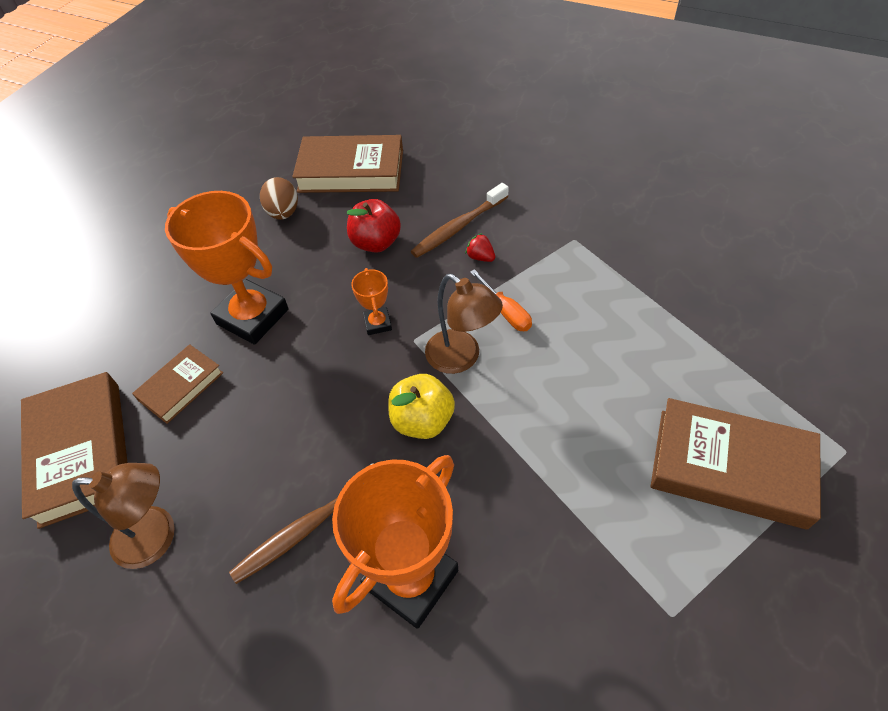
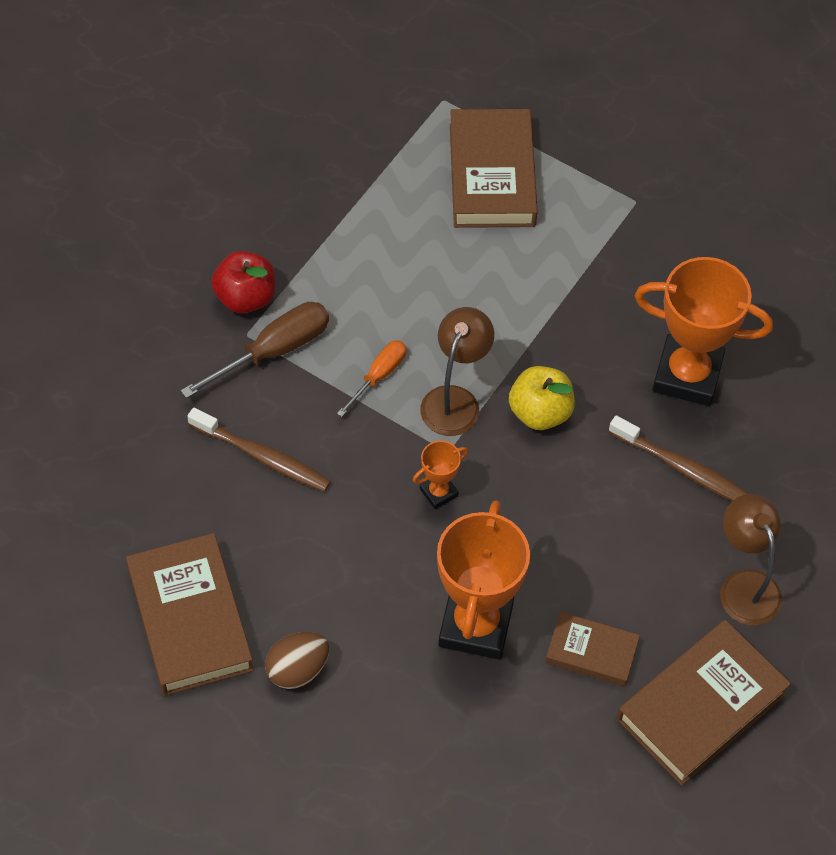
camera: 115 degrees left, 5 degrees up
(376, 243) = (317, 538): red apple -> red apple (245, 297)
(480, 257) = (306, 420): red strawberry -> none
(553, 251) = (273, 351): none -> brown screwdriver

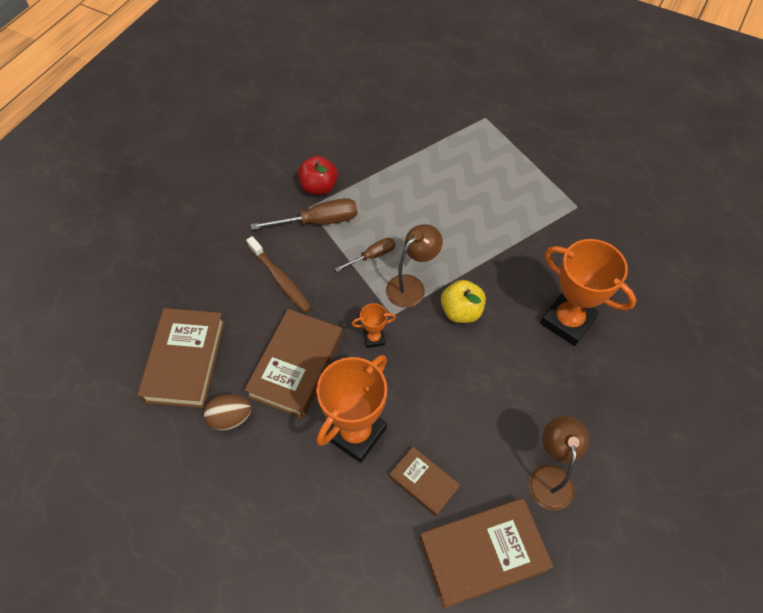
camera: 25 degrees right, 0 degrees up
(379, 376) = (372, 256): orange screwdriver -> brown screwdriver
(492, 175) = (495, 165): brown book -> brown book (296, 366)
(683, 468) = (539, 380): brown toothbrush -> none

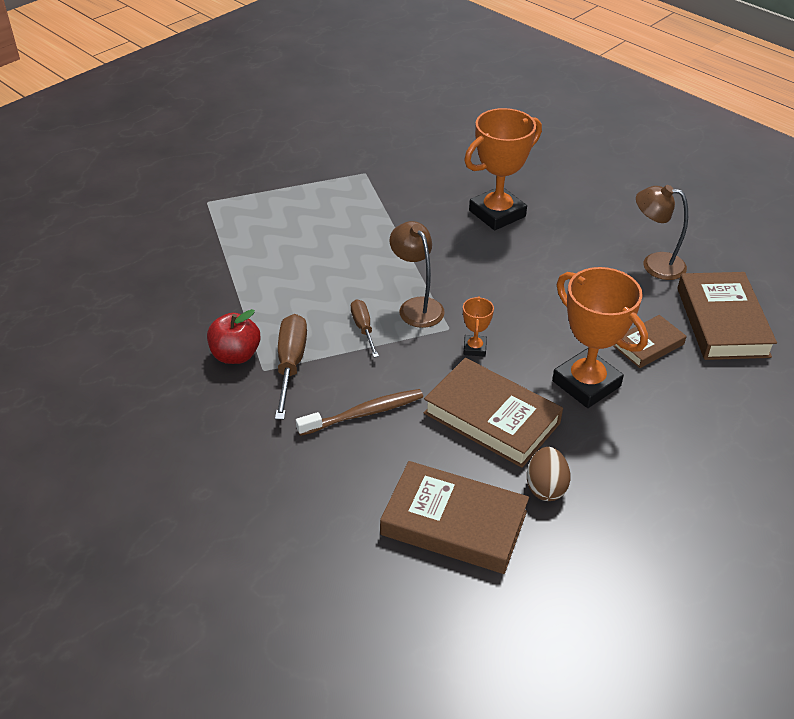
camera: 75 degrees left, 15 degrees down
(461, 311) = (462, 278): yellow apple -> none

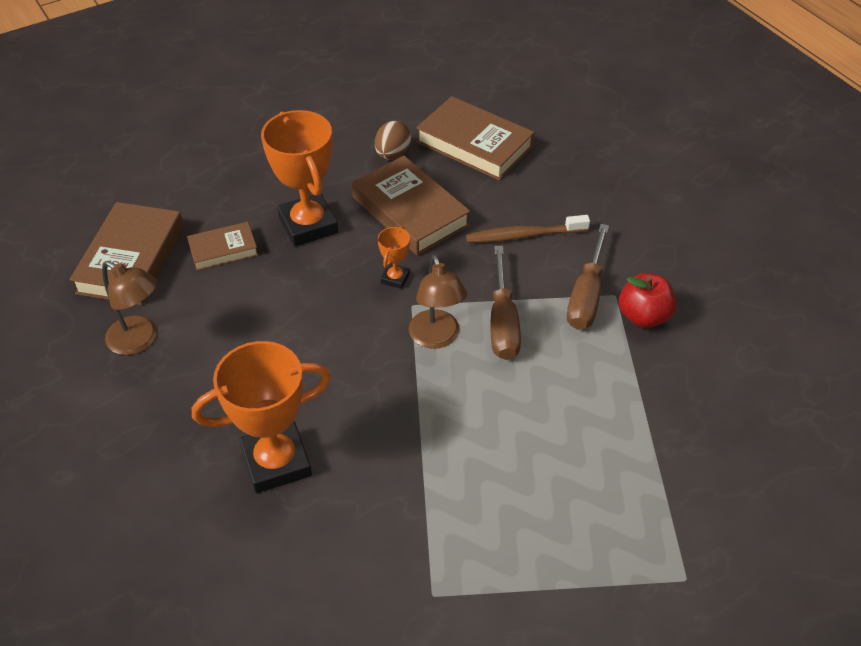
camera: 165 degrees left, 5 degrees up
(363, 328) = (503, 322): brown screwdriver -> brown screwdriver, size x1.64

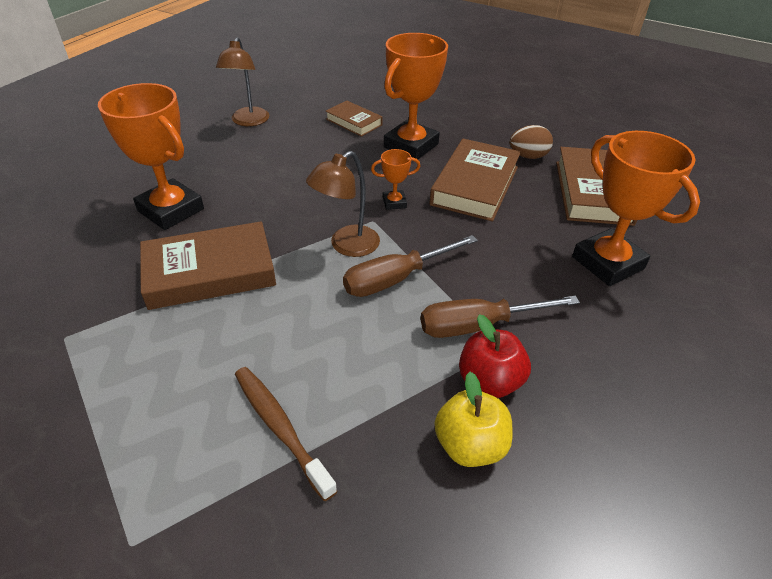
camera: 60 degrees right, 5 degrees down
(131, 259) = (315, 95): brown book -> brown book (210, 272)
(524, 235) = (515, 257): brown toothbrush -> brown toothbrush (280, 428)
(564, 187) = (608, 263): none -> orange trophy
(692, 354) = (470, 445): none -> yellow apple

